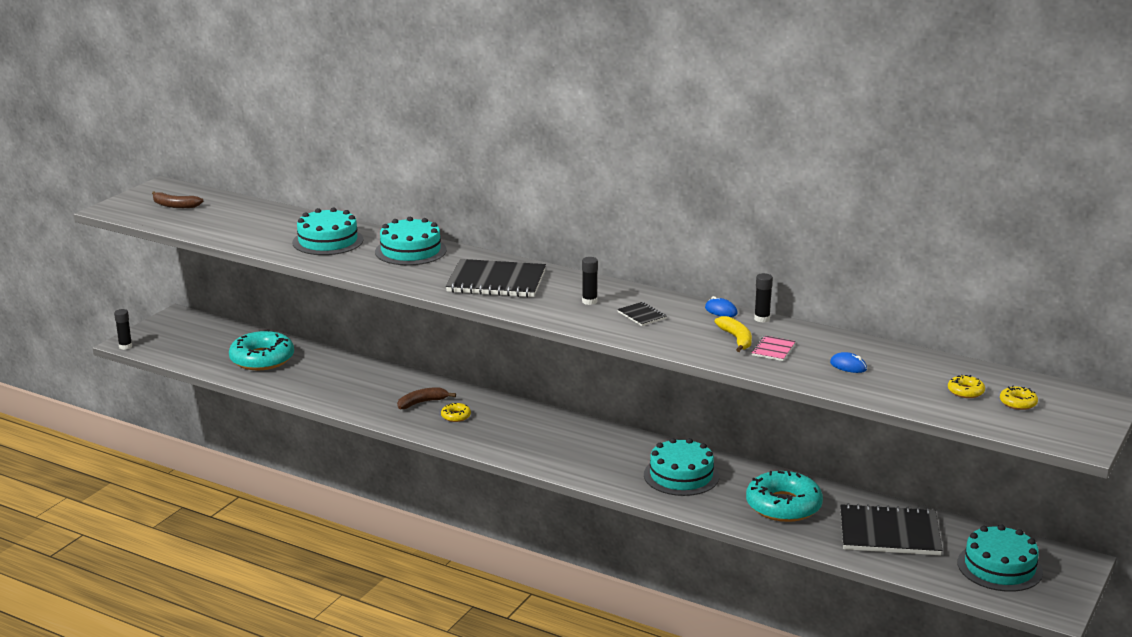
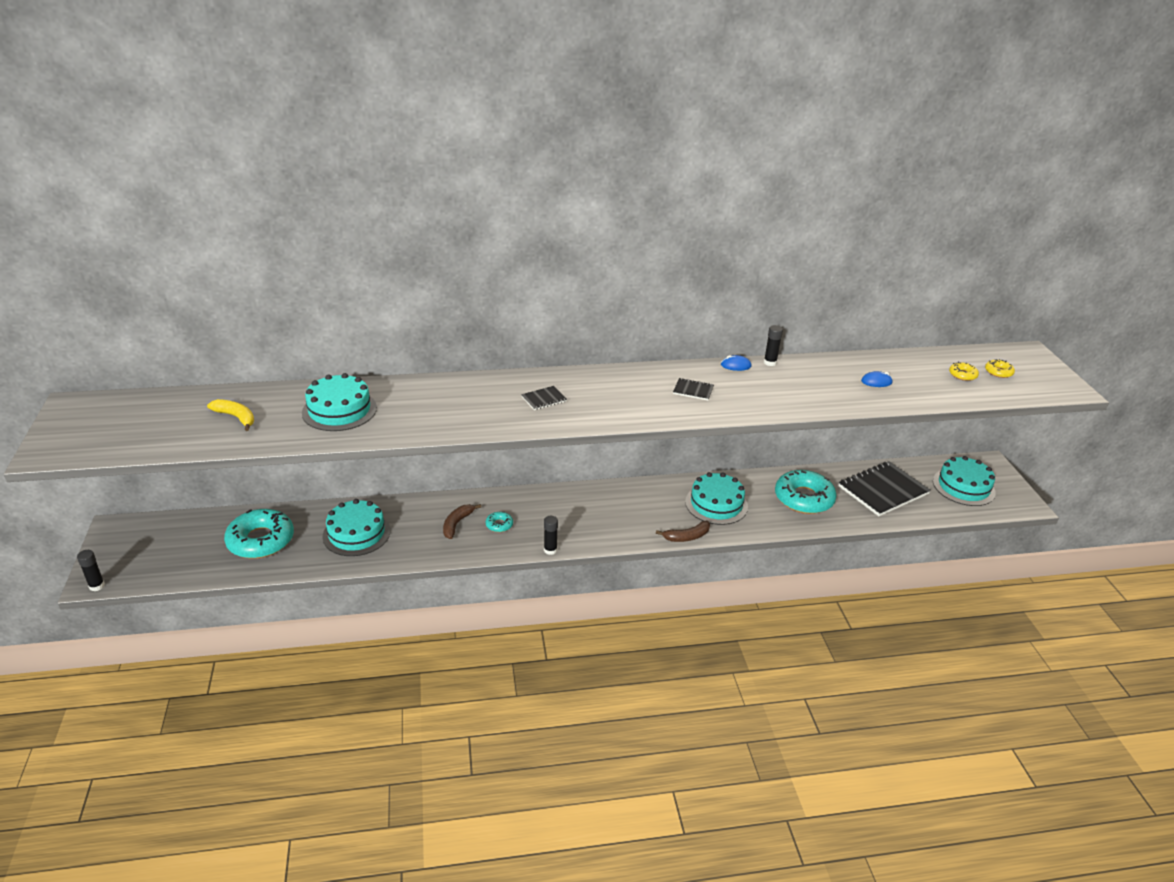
camera: 40 degrees left, 10 degrees up
(175, 205) = (119, 423): brown banana -> brown banana (687, 537)
(410, 251) = (429, 394): turquoise cake -> turquoise cake (356, 533)
(456, 416) = (499, 525): yellow donut -> turquoise donut
(496, 281) = (544, 399): black notebook -> black notebook, size x0.44
(589, 301) = (639, 392): black glue stick -> black glue stick (550, 550)
(736, 339) = (782, 387): yellow banana -> yellow banana (236, 417)
(773, 350) = (816, 386): pink notebook -> none

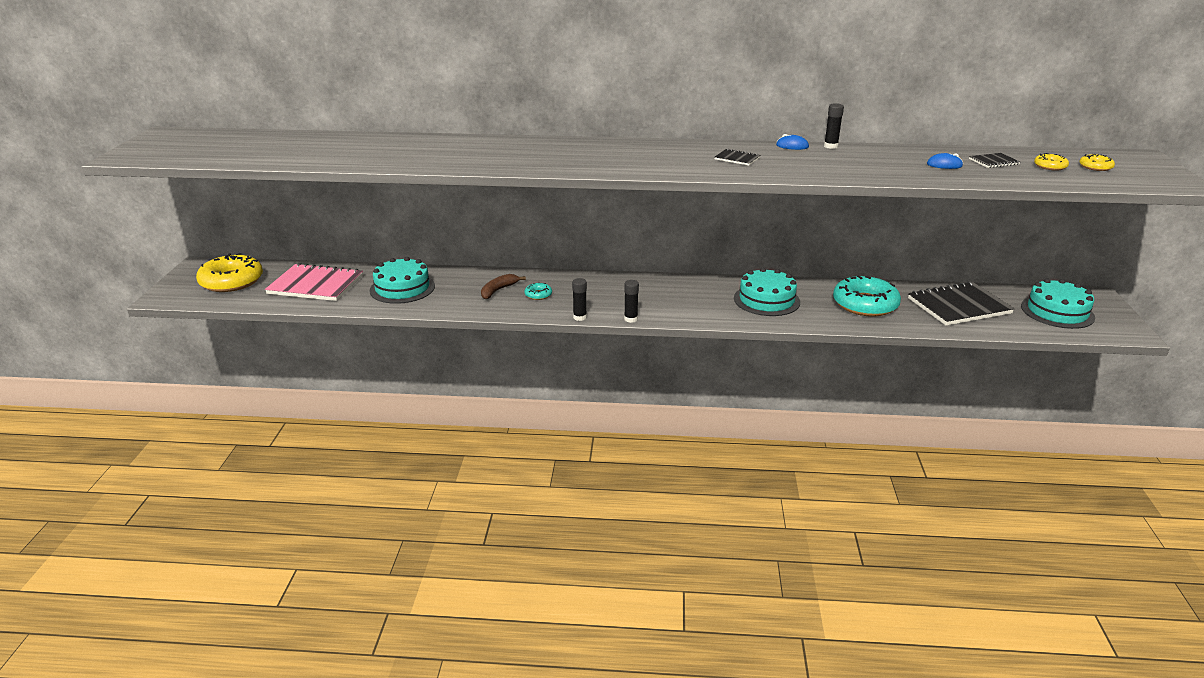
camera: 15 degrees right, 5 degrees down
(97, 586) = (163, 301): black glue stick -> black glue stick (631, 319)
(163, 547) = (231, 281): none -> yellow donut
(236, 417) = (292, 148): yellow banana -> none
(261, 540) = (315, 285): turquoise donut -> pink notebook
(339, 410) = (385, 149): turquoise cake -> none
(544, 399) = (581, 155): black notebook -> black notebook (993, 162)
(687, 537) = (724, 321): brown banana -> none

